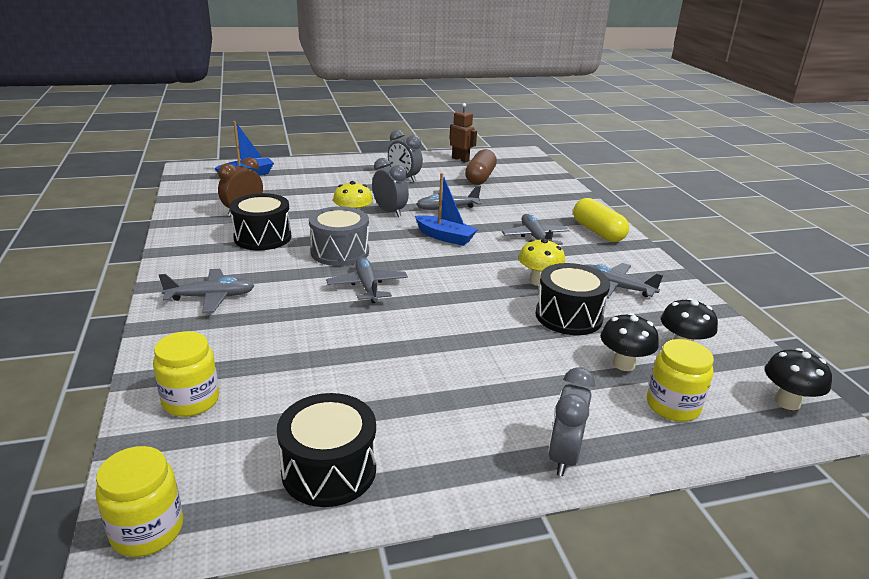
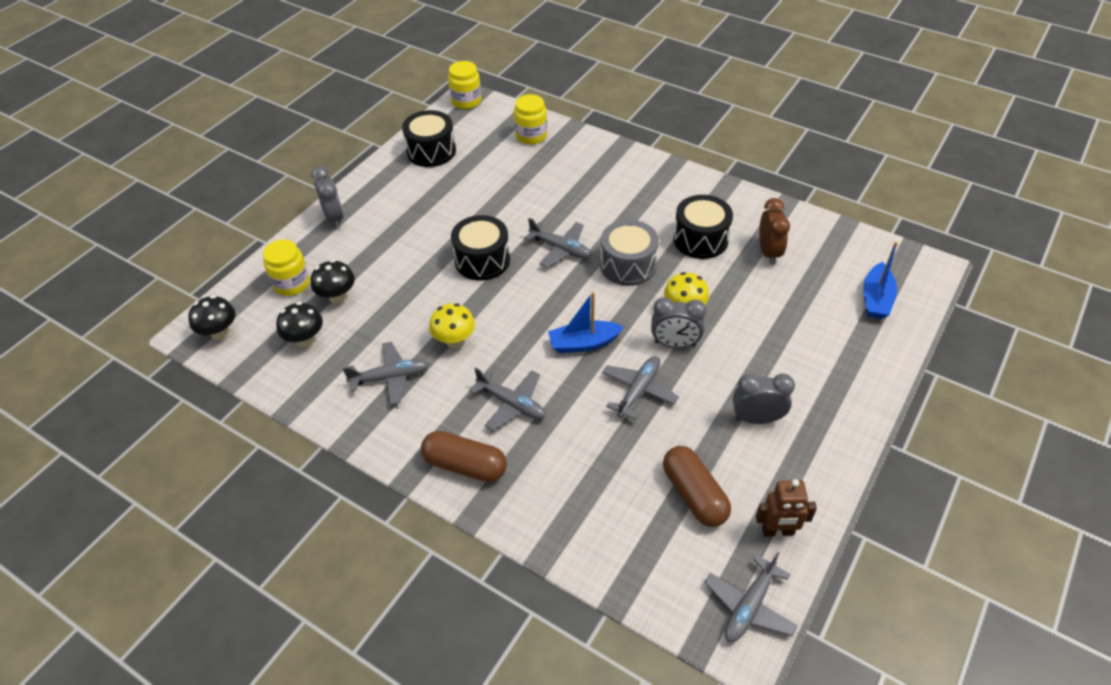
camera: 140 degrees right, 20 degrees up
(211, 297) = (629, 179): grey plane -> grey plane (749, 606)
(568, 316) = (402, 317): black drum -> black drum (482, 260)
(598, 232) = (465, 465): yellow capsule -> brown capsule

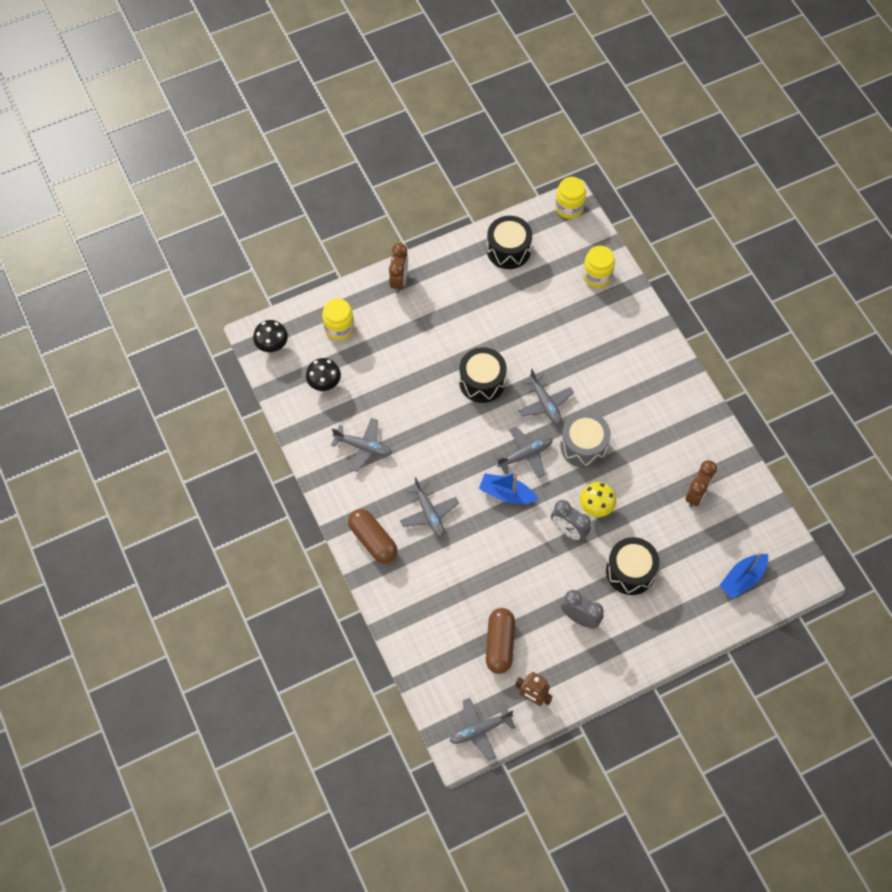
camera: 30 degrees right, 15 degrees up
(334, 218) = (399, 281): grey clock -> brown clock
(337, 297) = (364, 358): black mushroom -> none
(454, 341) = (421, 441): yellow mushroom -> none
(638, 390) = (518, 552): grey plane -> grey plane (525, 455)
(700, 239) = (654, 453): black drum -> black drum (630, 571)

